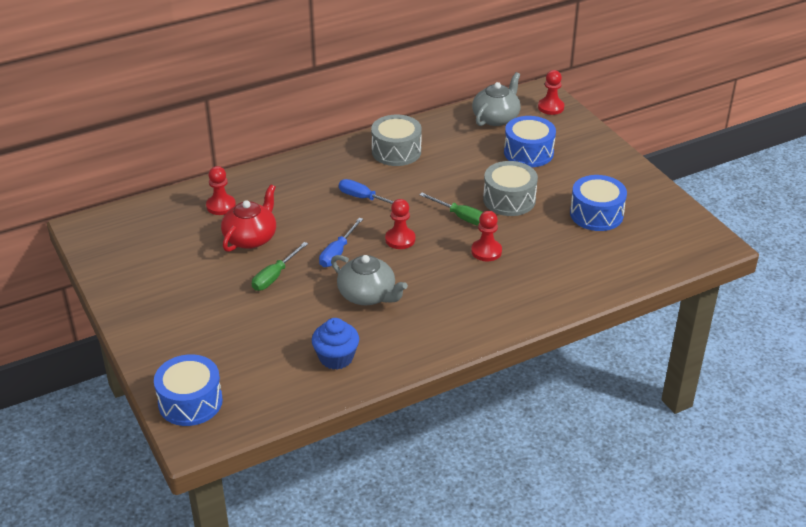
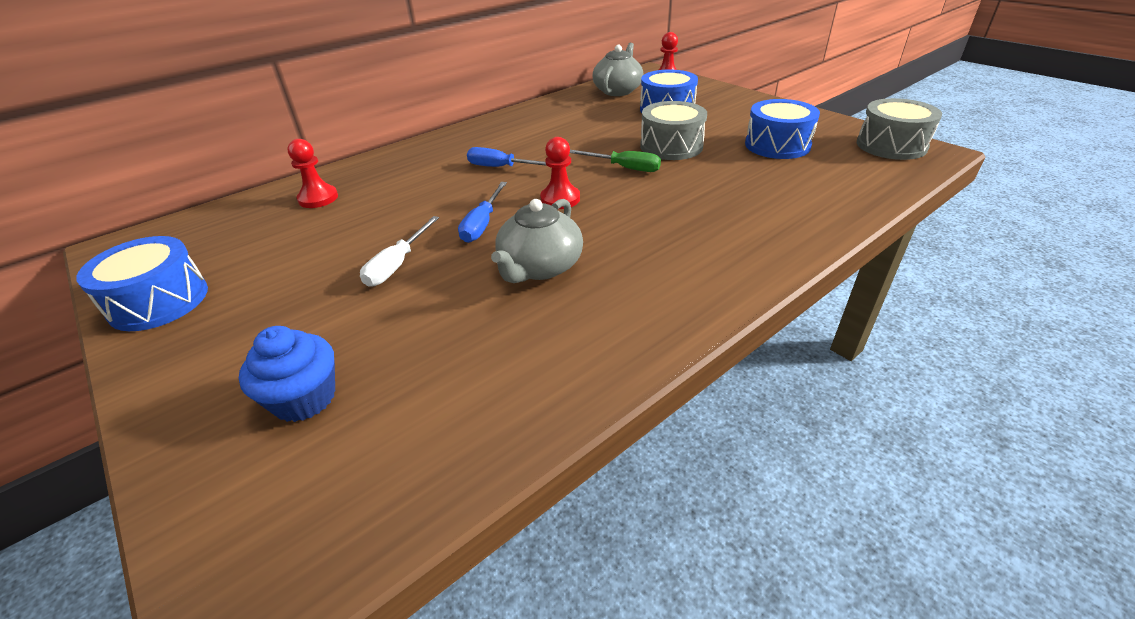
camera: 10 degrees left, 0 degrees up
(190, 402) = (241, 511): blue drum -> blue drum (159, 301)
(251, 238) = (359, 225): red teapot -> none
(275, 276) = (397, 265): green screwdriver -> white screwdriver
(336, 358) = (517, 367): blue cupcake -> blue cupcake (304, 398)
(368, 295) = (540, 267): grey teapot -> grey teapot turned 90 degrees clockwise
(396, 151) = (524, 125): grey drum -> grey drum (891, 145)
(486, 251) = (675, 195): red pawn -> none

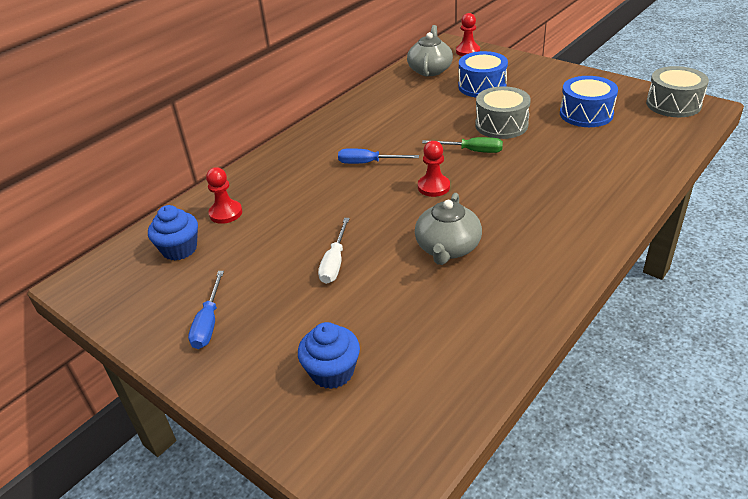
camera: 10 degrees left, 0 degrees up
(159, 301) = (159, 322): blue drum -> none
(244, 227) = (179, 249): none -> blue cupcake
(482, 224) = (382, 218): blue screwdriver -> blue screwdriver (208, 323)

